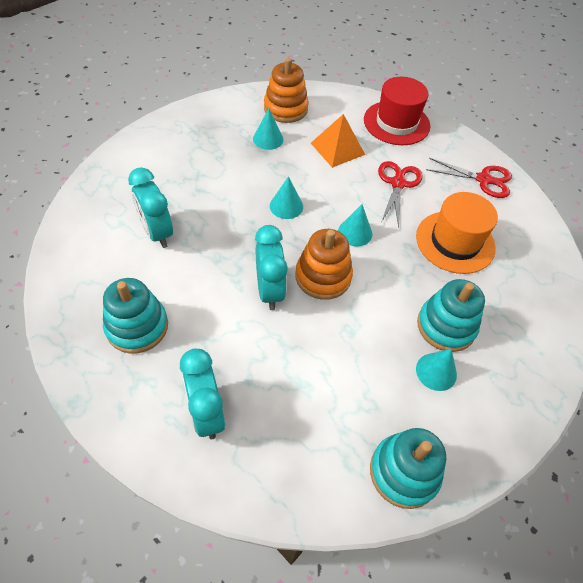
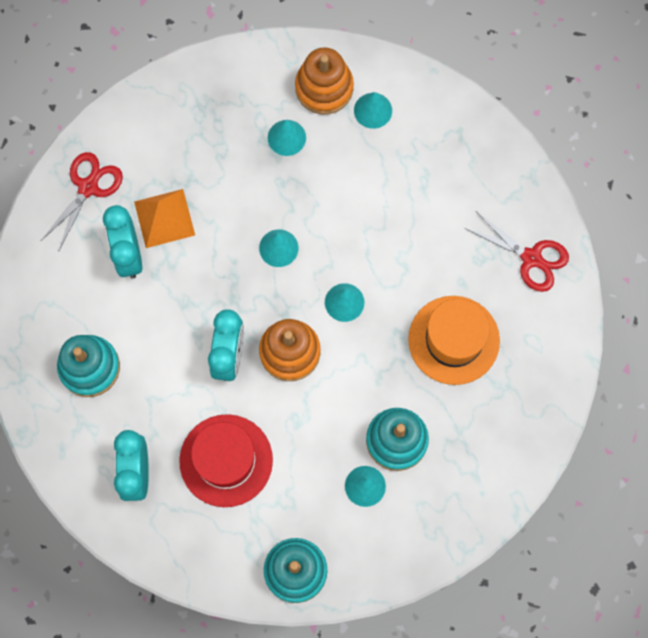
camera: 20 degrees right, 20 degrees up
(326, 115) = (373, 110): none -> turquoise cone
(337, 148) = (368, 170): orange pyramid -> orange pyramid (164, 218)
(396, 123) = (460, 141): red hat -> red hat (226, 460)
(398, 184) = (421, 242): red scissors -> red scissors (88, 187)

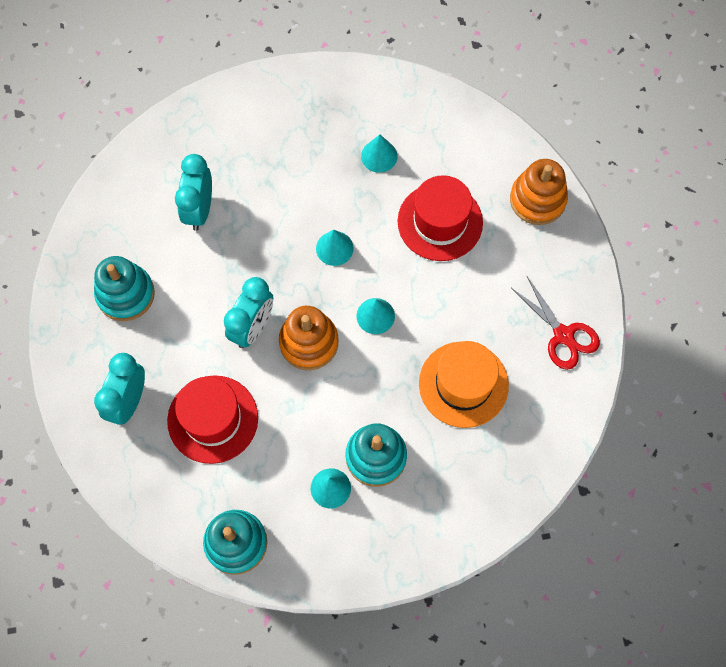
camera: 20 degrees right, 5 degrees down
(88, 187) = (188, 141): red scissors -> none
(164, 218) = (243, 189): orange pyramid -> none
(324, 88) = (429, 124): orange stacking toy -> orange stacking toy (537, 200)
(372, 185) = (440, 222): none -> red hat
(373, 110) = (465, 158): turquoise cone -> none

